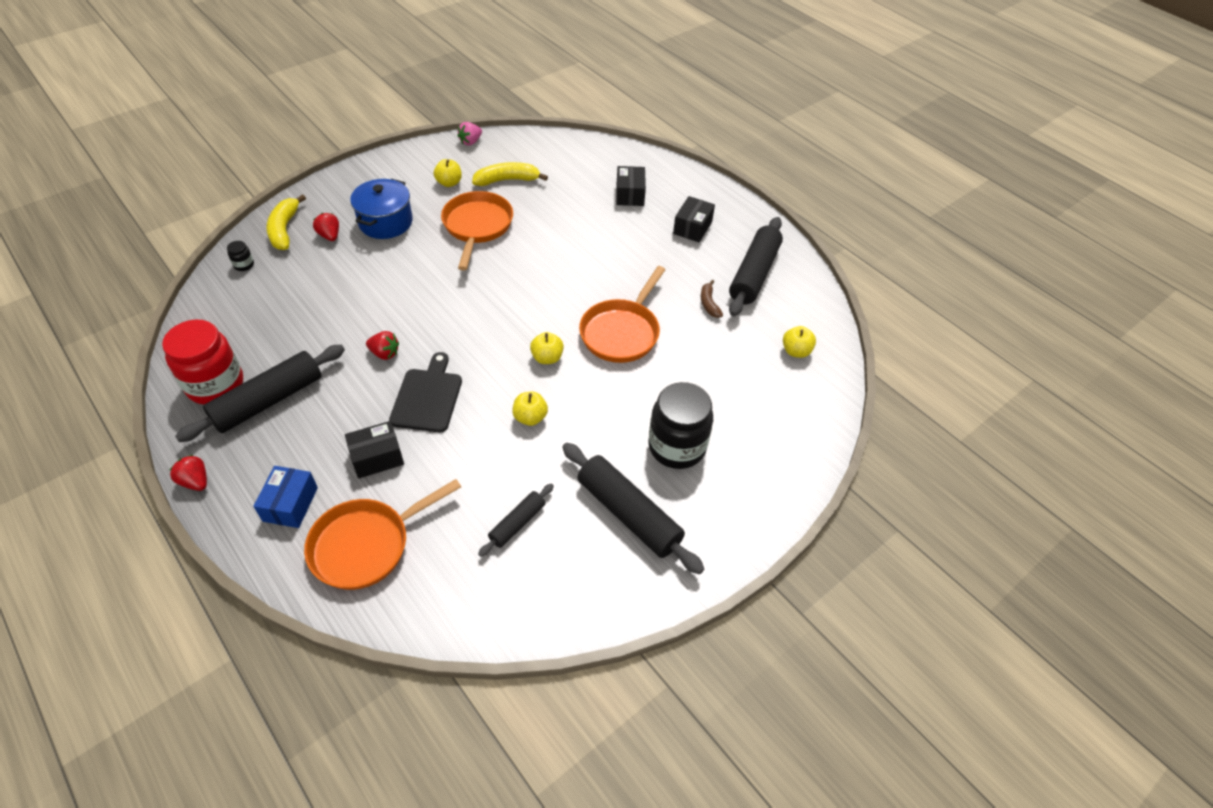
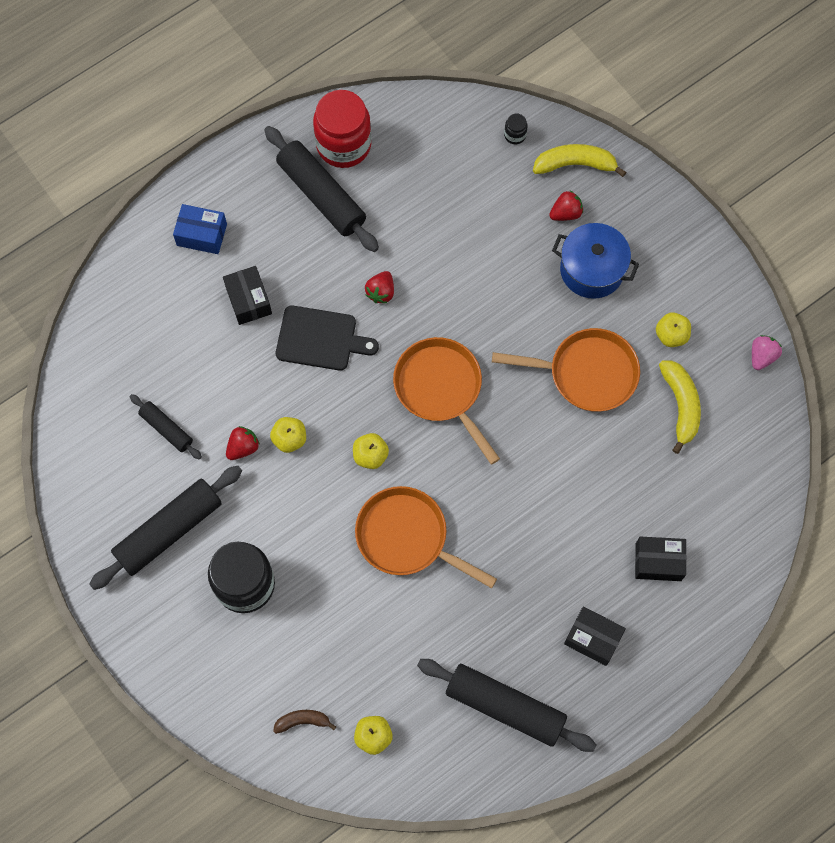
camera: 95 degrees right, 20 degrees up
(195, 481) = (231, 154): red strawberry -> red strawberry (243, 447)
(366, 545) = (155, 302): orange pan -> orange pan (441, 389)
(470, 142) = (762, 356): pink strawberry -> pink strawberry turned 75 degrees clockwise
(709, 303) = (453, 643): brown banana -> brown banana (303, 721)

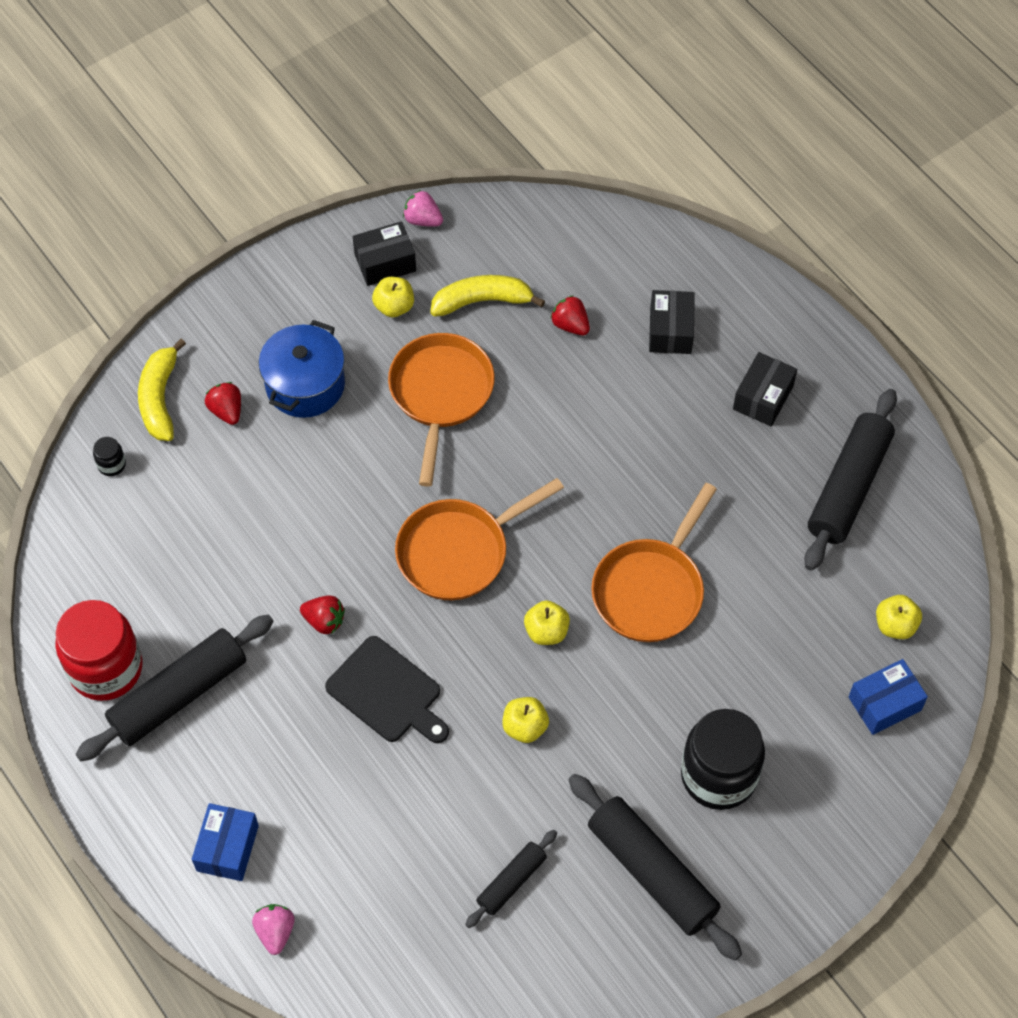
camera: 90 degrees left, 10 degrees down
(138, 269) = (275, 932): none -> pink strawberry
(243, 447) = (537, 784): red strawberry -> red strawberry (570, 325)
(248, 300) = (329, 783): black box -> black box (385, 262)
(303, 721) = (884, 703): brown banana -> blue box
(320, 339) = (387, 692): black cutting board -> black cutting board turned 120 degrees clockwise

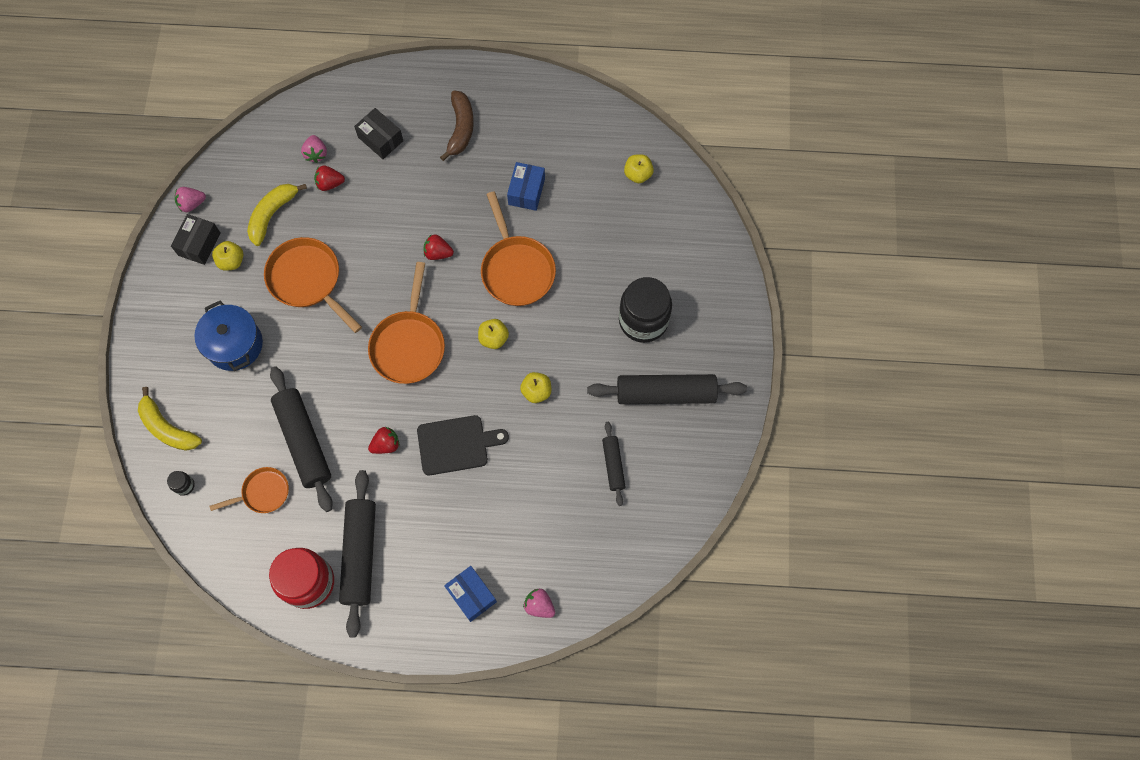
camera: 50 degrees left, 10 degrees up
(166, 544) = (263, 493): none -> orange pan
(226, 411) = (210, 398): red strawberry -> red strawberry (438, 253)
(591, 284) = (316, 154): none -> pink strawberry
(763, 397) = (460, 128): black box -> brown banana
(848, 487) = (546, 132): black rolling pin -> black rolling pin (304, 441)
(884, 703) = (673, 214): blue box -> blue box (526, 191)

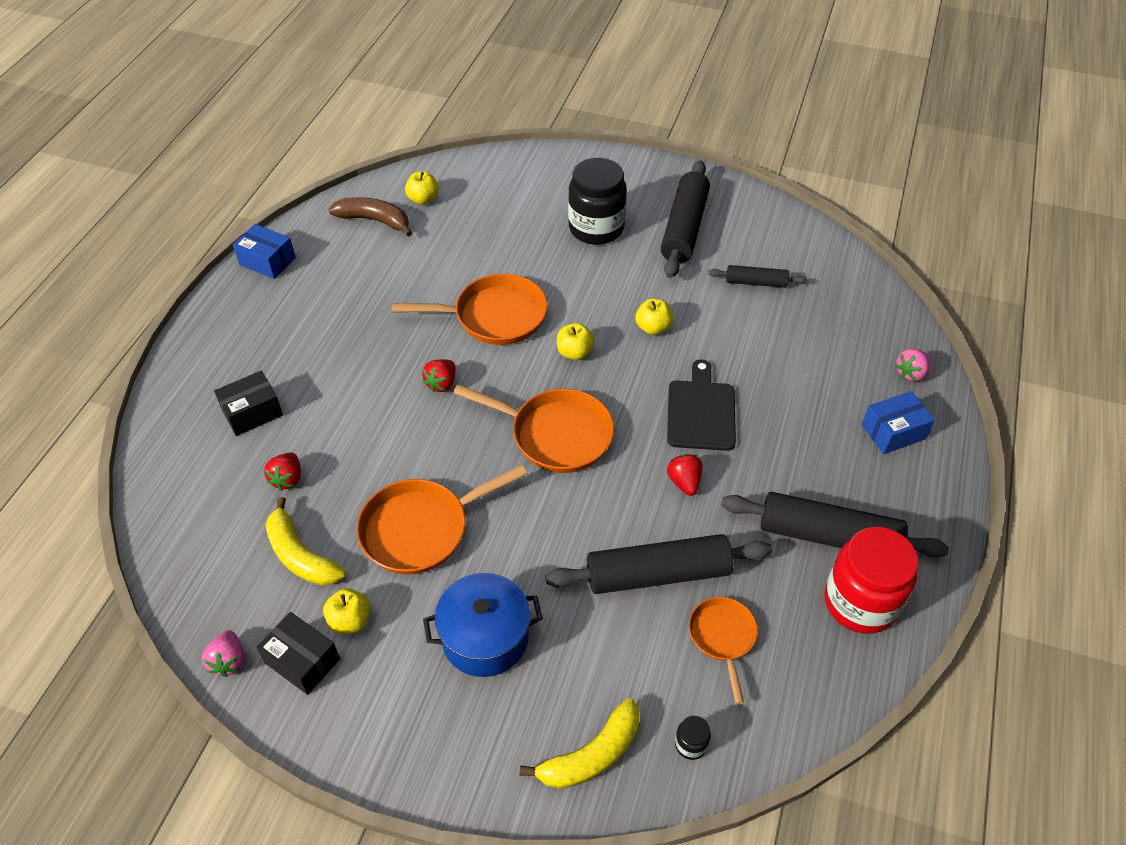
camera: 75 degrees left, 20 degrees down
(316, 154) = (234, 487): pink strawberry -> none
(460, 128) = (283, 332): brown banana -> brown banana (374, 220)
(526, 191) = (399, 289): blue box -> blue box (267, 261)

